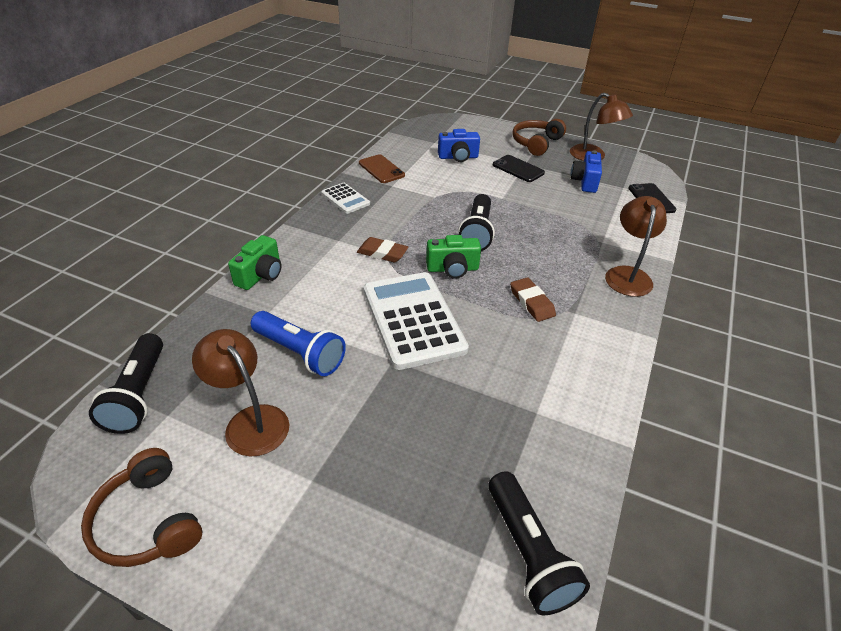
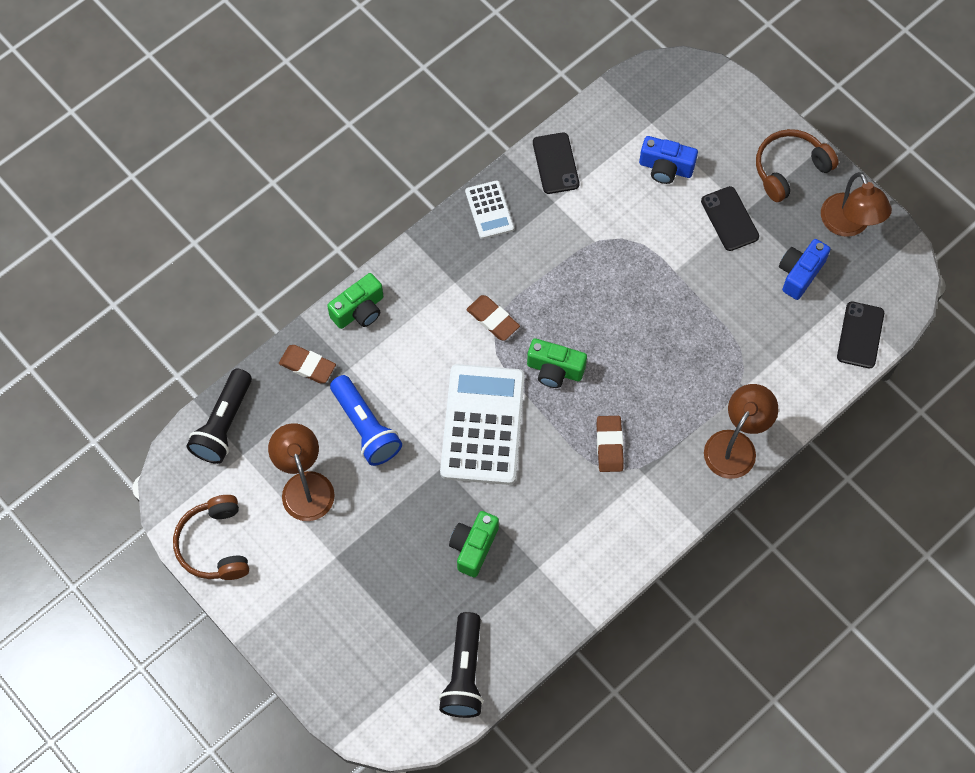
camera: 25 degrees right, 25 degrees up
(222, 323) = (307, 366): none -> brown eraser
(381, 169) = (555, 163): brown phone -> black phone
(461, 417) = (473, 547): none -> green camera
(477, 232) = (611, 322): black flashlight -> none

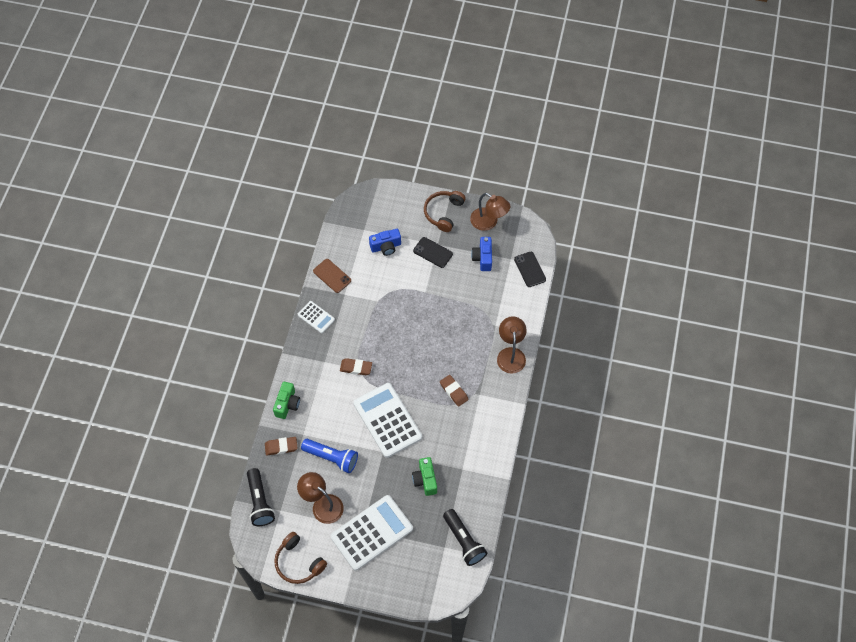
camera: 35 degrees left, 5 degrees down
(344, 571) = (372, 533): none -> white calculator
(554, 370) = (402, 373): green camera -> none
(555, 163) = (332, 276): black phone -> brown phone

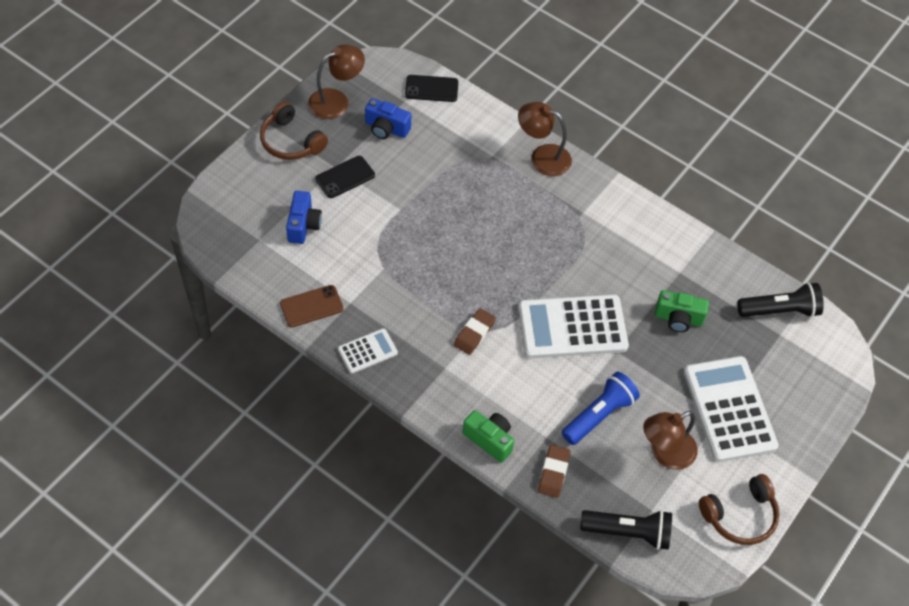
camera: 70 degrees left, 5 degrees down
(454, 391) = (565, 237): brown eraser -> none

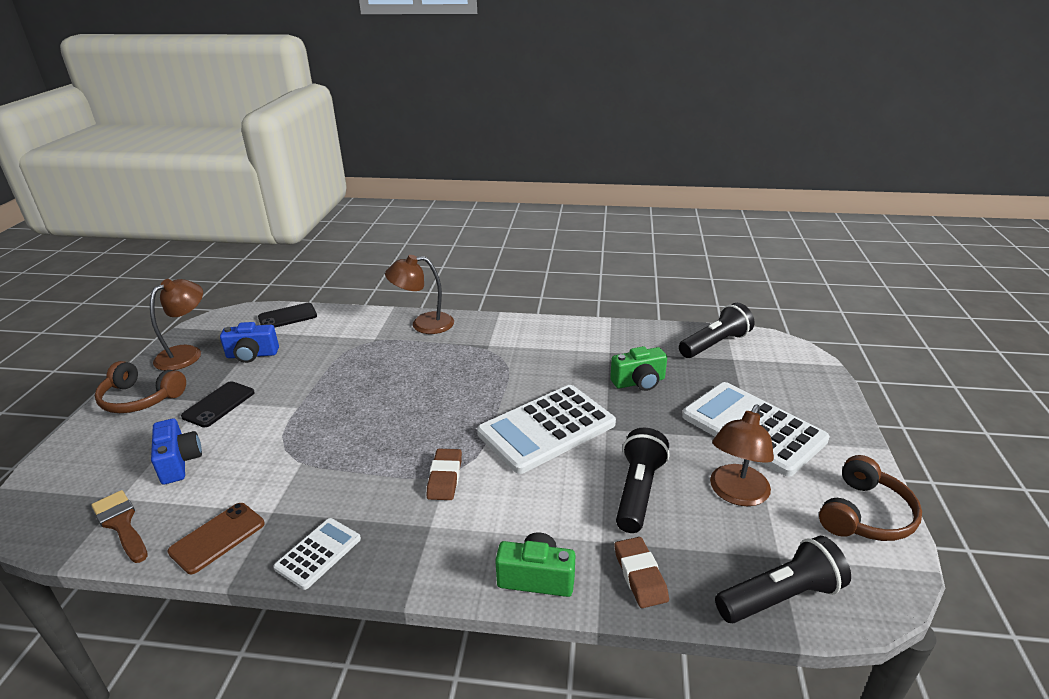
camera: 25 degrees left, 25 degrees down
(257, 264) = (121, 524): none -> brown brush
(599, 415) = (638, 491): blue flashlight -> black flashlight

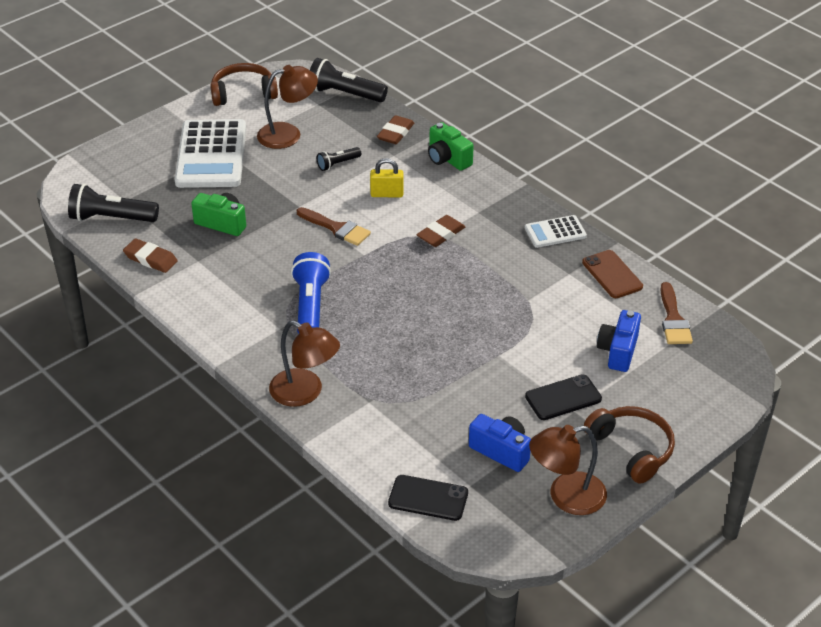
camera: 140 degrees left, 10 degrees up
(217, 537) = (612, 274): brown phone -> brown phone turned 75 degrees clockwise
(486, 366) = (310, 306): none -> blue flashlight
(546, 428) = (336, 228): white calculator -> brown brush
(546, 488) = (387, 194): none -> yellow padlock
(638, 491) = (338, 164): black flashlight -> black flashlight, size x0.54
(640, 337) = (150, 259): none -> brown eraser

